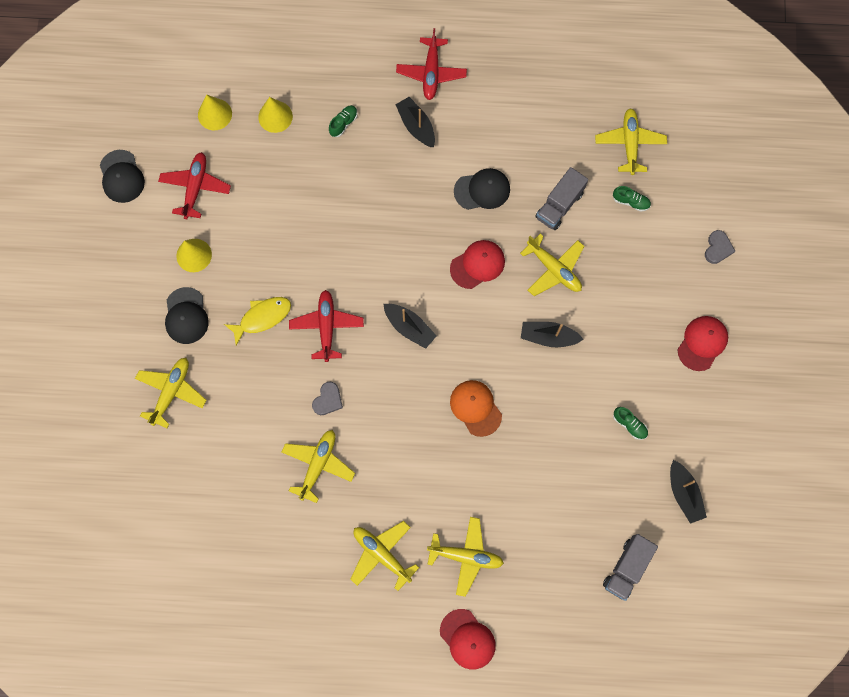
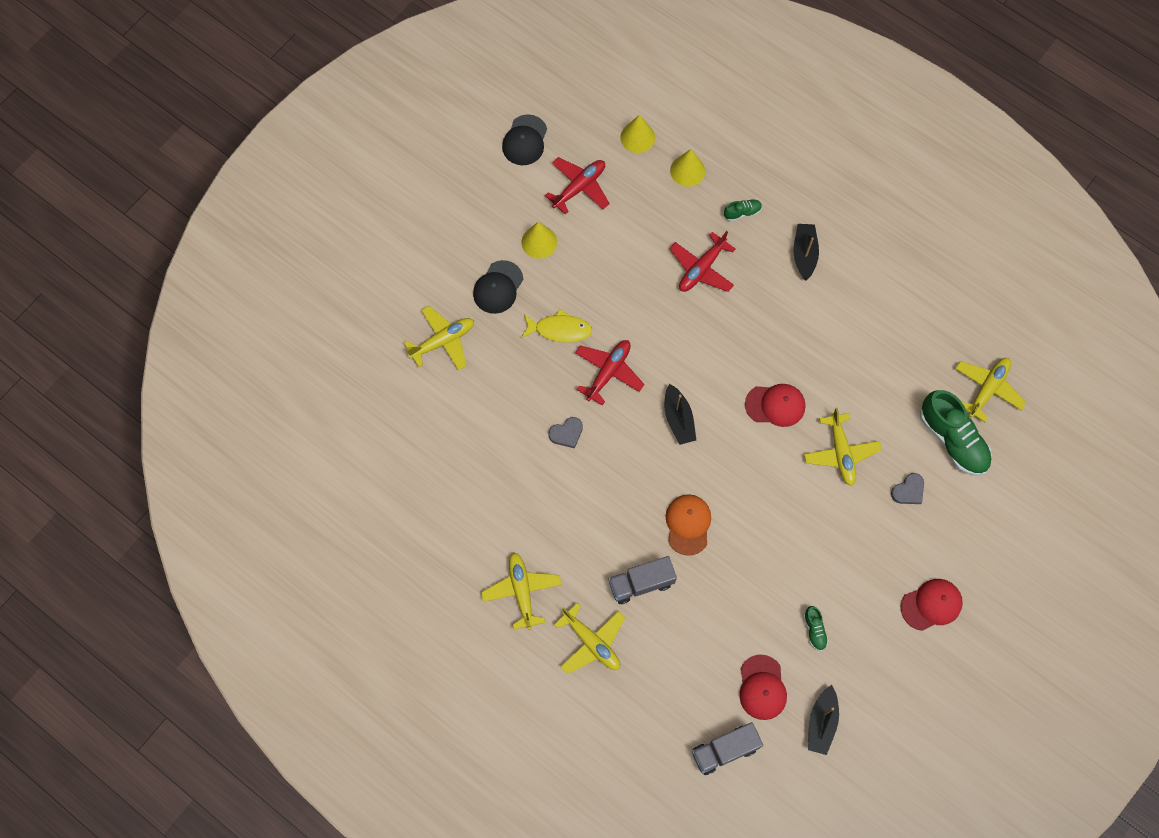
camera: 35 degrees right, 5 degrees down
(318, 465) = (521, 481): yellow plane -> none
(431, 72) = (849, 217): red plane -> red plane (701, 269)
(467, 639) = (544, 712): red cap -> red cap (762, 687)
(482, 190) = (824, 345): black cap -> none
(548, 337) = (795, 507): black boat -> none
(559, 205) = (884, 401): grey truck -> grey truck (641, 583)
(630, 201) = (952, 440): green shoe -> green shoe, size x2.20
(717, 248) = (1005, 532): grey heart -> grey heart (908, 491)

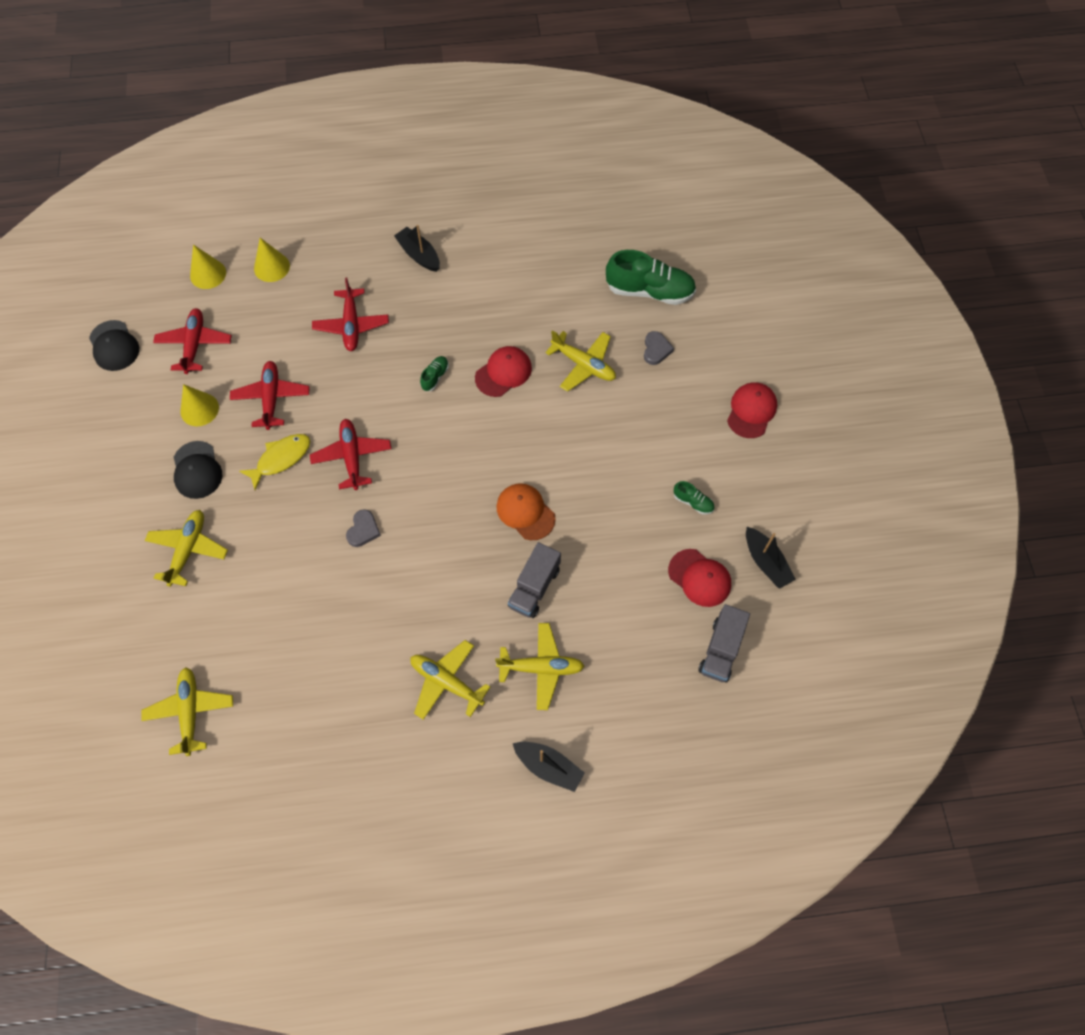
camera: 45 degrees left, 5 degrees down
(594, 277) = (271, 398): none -> red plane
(678, 419) = (441, 444): black boat -> black boat (548, 767)
(742, 212) = (343, 263): green shoe -> green shoe (435, 377)
(987, 389) = (637, 240): yellow plane -> yellow plane (190, 712)

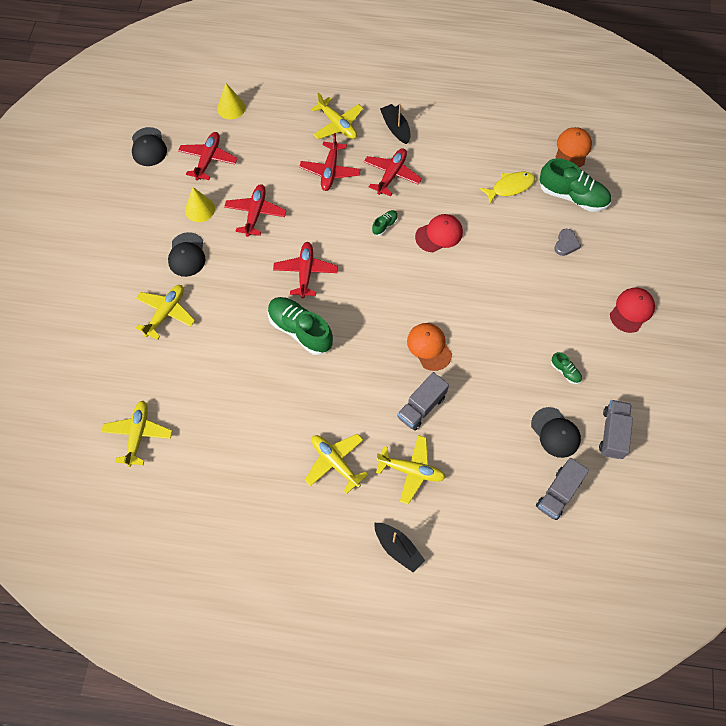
camera: 15 degrees right, 0 degrees up
(271, 267) = (280, 113): yellow cone -> none
(281, 459) = (251, 261): yellow fish -> yellow fish (510, 187)
(363, 530) = (300, 330): grey heart -> green shoe
(428, 313) = (391, 175): none -> red plane
(583, 365) = (504, 242): yellow plane -> yellow plane (337, 125)
(636, 234) = (572, 149): none -> orange cap
(699, 578) = (555, 432): red cap -> black cap
(766, 562) = (612, 433): black boat -> grey truck

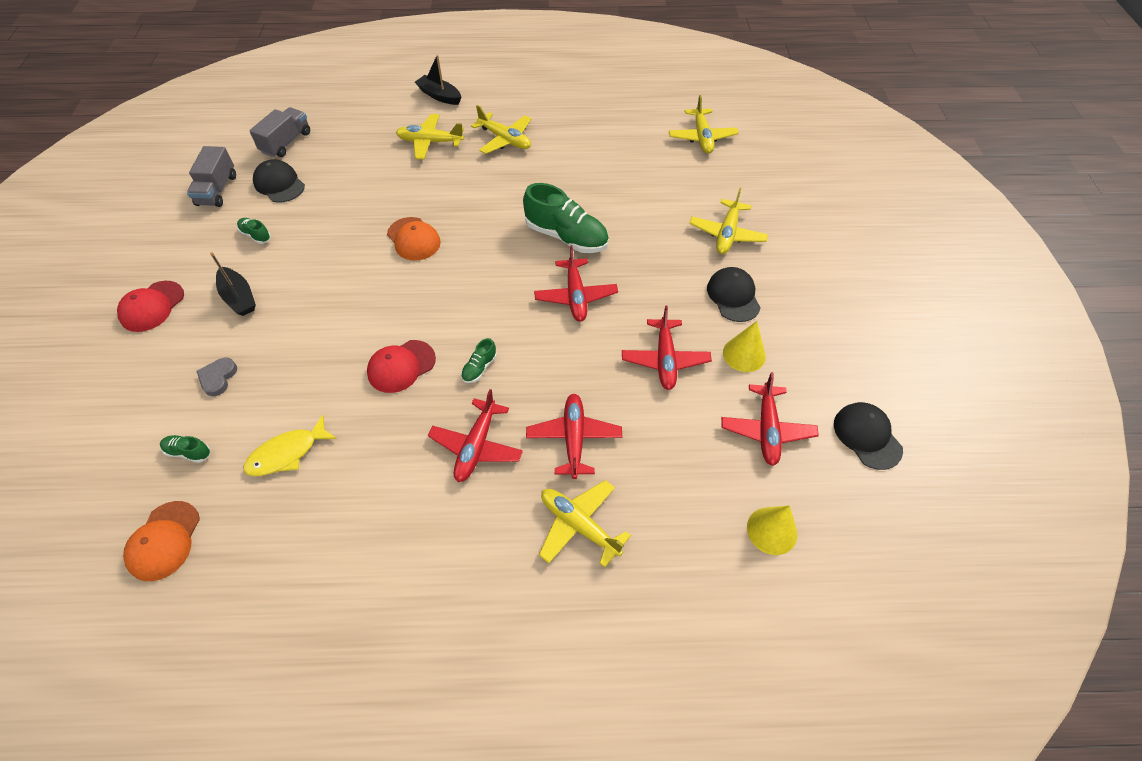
camera: 170 degrees right, 10 degrees down
(395, 128) = (477, 535): black boat -> black boat (239, 297)
(421, 407) = (421, 188): grey truck -> none
(572, 196) = (188, 452): green shoe -> green shoe, size x0.45

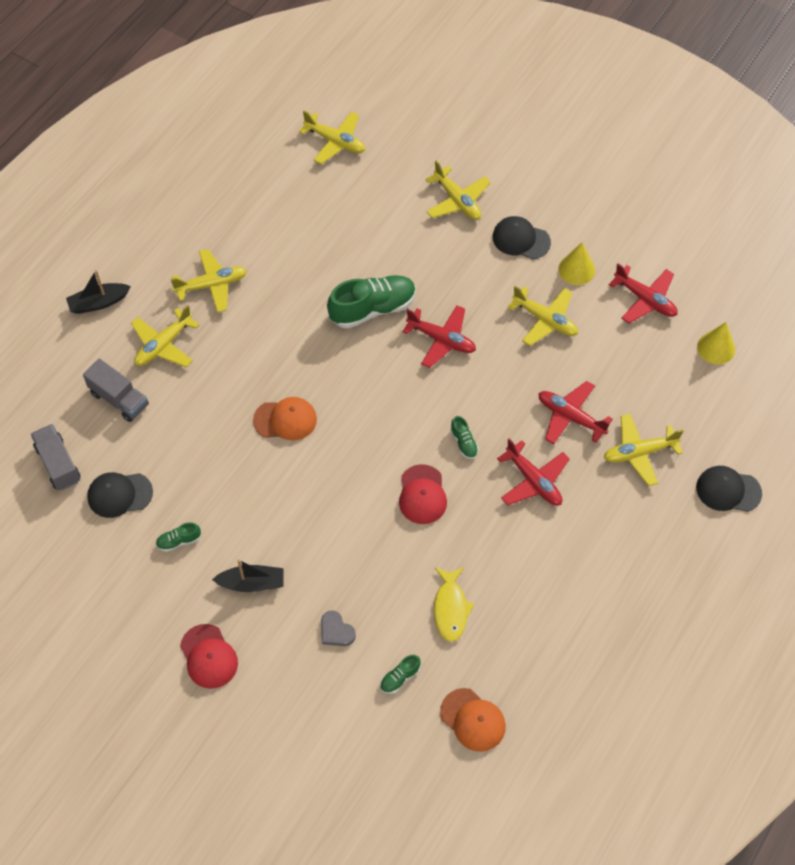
camera: 55 degrees left, 5 degrees up
(217, 190) = (83, 550): grey truck -> grey truck (119, 399)
(665, 359) = (545, 320): red plane -> yellow plane
(867, 436) = (689, 248): black cap -> black cap (728, 490)

